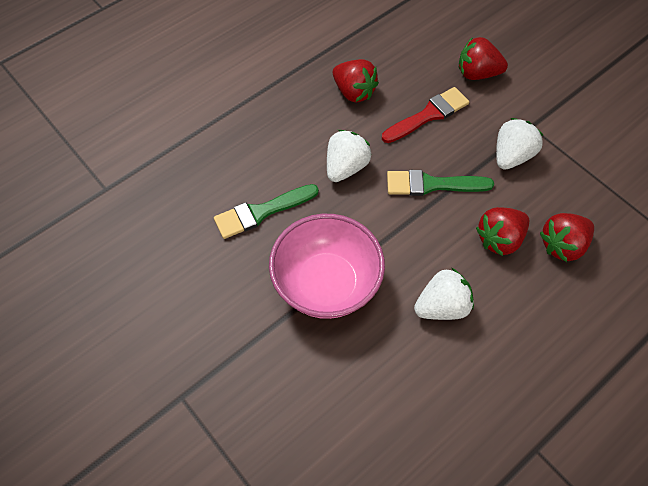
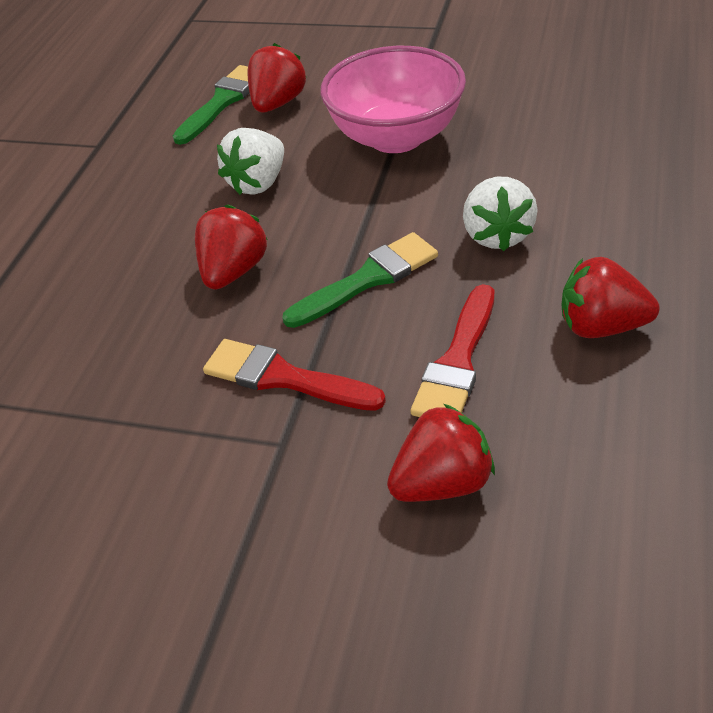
camera: 150 degrees right, 15 degrees down
(261, 212) = (536, 147): green brush -> green brush (222, 102)
(511, 156) = (284, 378): white strawberry -> red brush
(562, 245) = (146, 309): red strawberry -> red strawberry (278, 103)

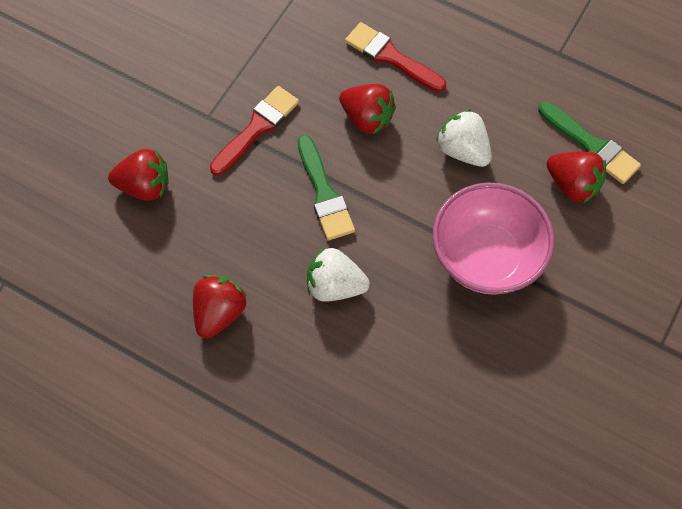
camera: 100 degrees right, 20 degrees up
(442, 483) = (144, 186): red strawberry -> red strawberry turned 75 degrees counterclockwise
(457, 362) = (227, 221): red brush -> red brush (391, 57)

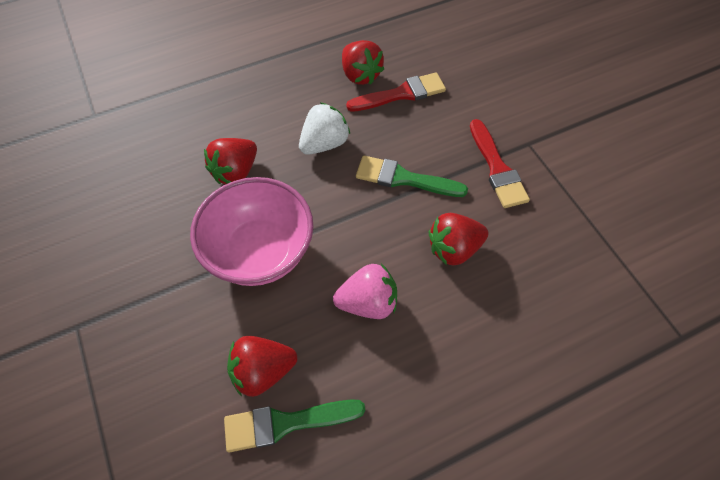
camera: 125 degrees right, 5 degrees down
(144, 186) = (490, 81): red strawberry -> red strawberry (235, 172)
(391, 57) = (509, 309): red brush -> red brush (401, 94)
(463, 150) = (368, 302): white strawberry -> pink strawberry

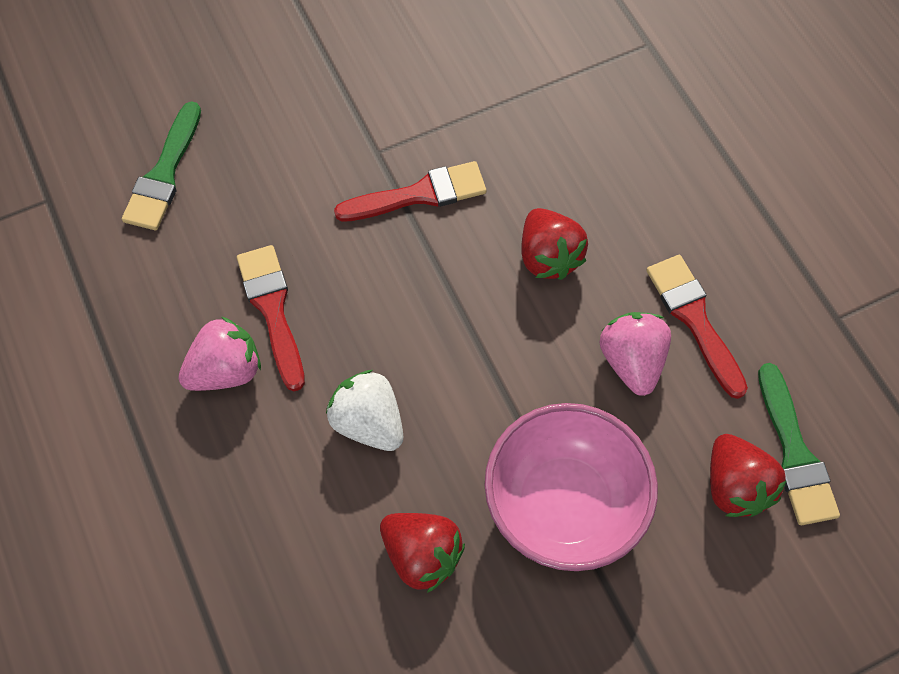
camera: 90 degrees left, 5 degrees up
(360, 75) = (226, 370): red strawberry -> pink strawberry
(404, 179) = (436, 311): green brush -> green brush (164, 174)
(406, 353) = (694, 319): none -> red brush

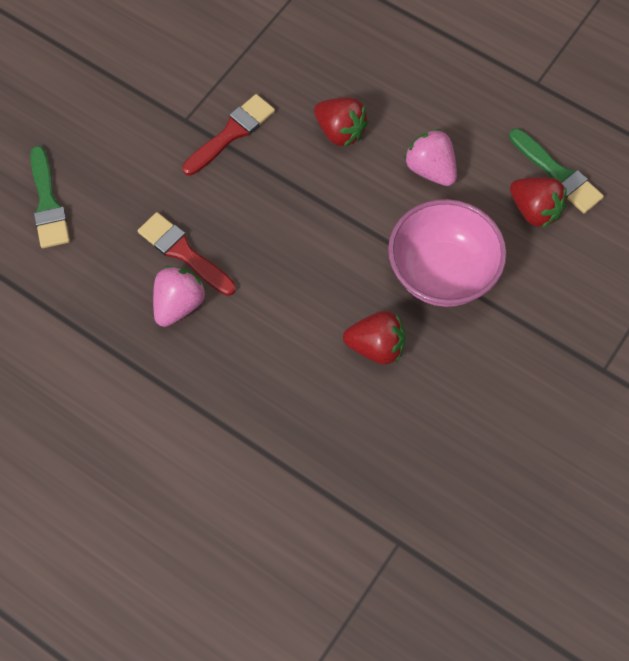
camera: 30 degrees left, 0 degrees up
(368, 422) = (292, 288): white strawberry -> none
(694, 319) = (452, 125): red brush -> none

